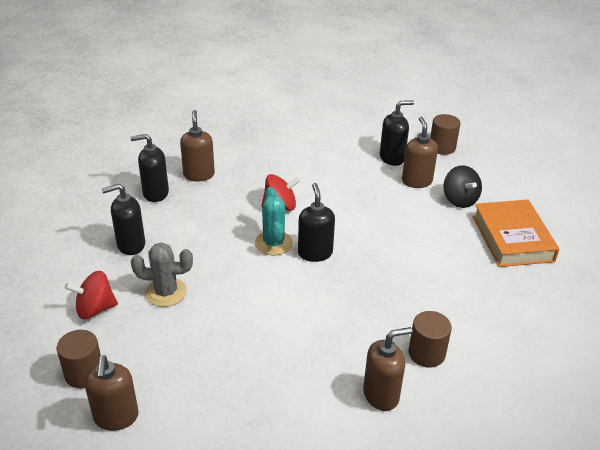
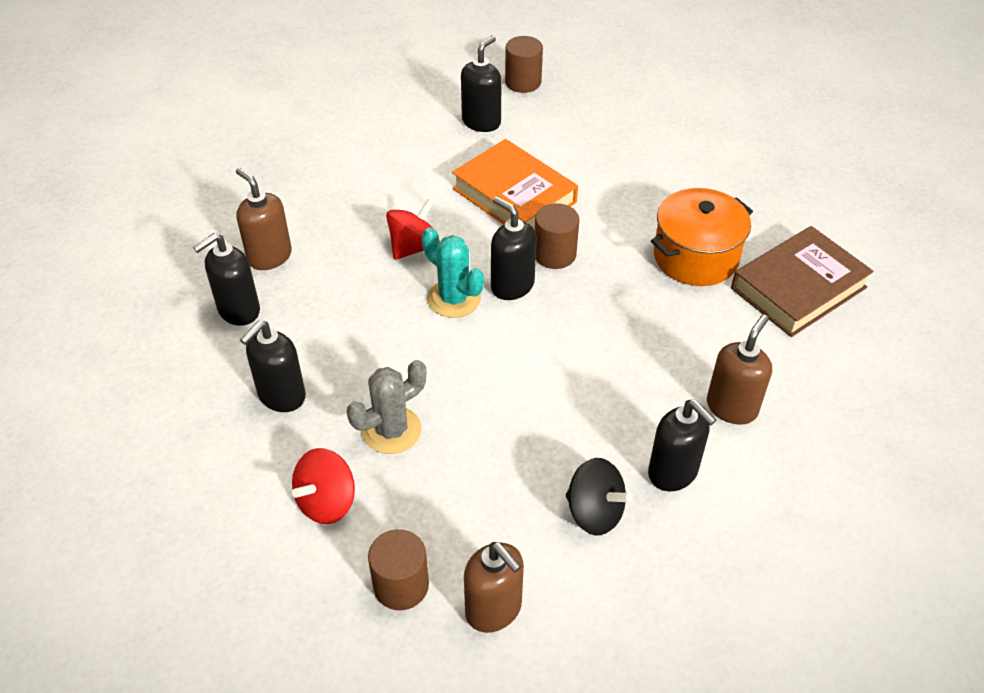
camera: 35 degrees left, 10 degrees up
(300, 410) = (673, 472): none -> black soap dispenser
(416, 181) = (536, 139): brown soap dispenser -> none
(426, 353) = (731, 336): brown cylinder -> brown cylinder (554, 254)
(453, 295) = (695, 257): none -> orange pot
(459, 200) = (601, 140): black spinning top -> black spinning top (594, 512)
(509, 350) = (798, 288): none -> brown book
(512, 238) = (692, 161): orange book -> orange book (514, 195)

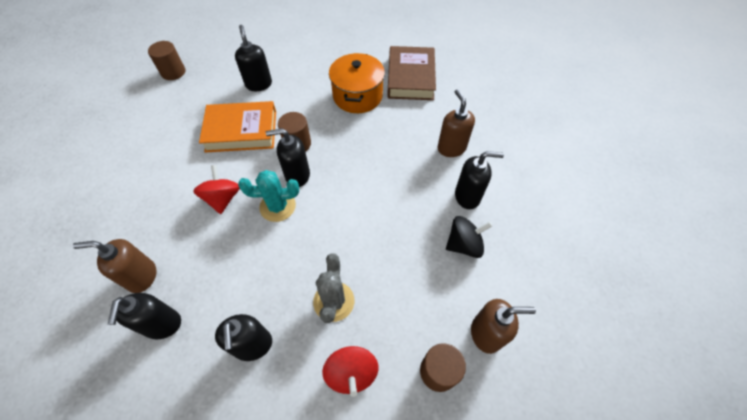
camera: 50 degrees left, 10 degrees up
(481, 122) = (176, 107): black soap dispenser -> black soap dispenser (259, 84)

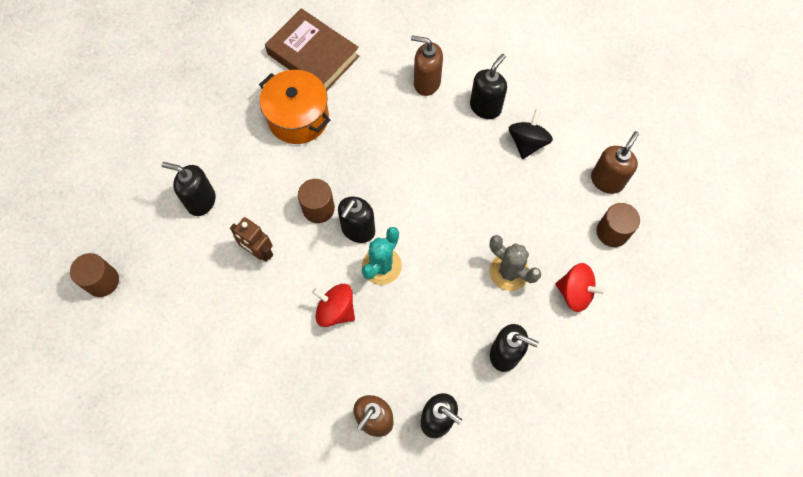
camera: 55 degrees left, 10 degrees up
(241, 131) = (259, 252): orange book -> brown robot

